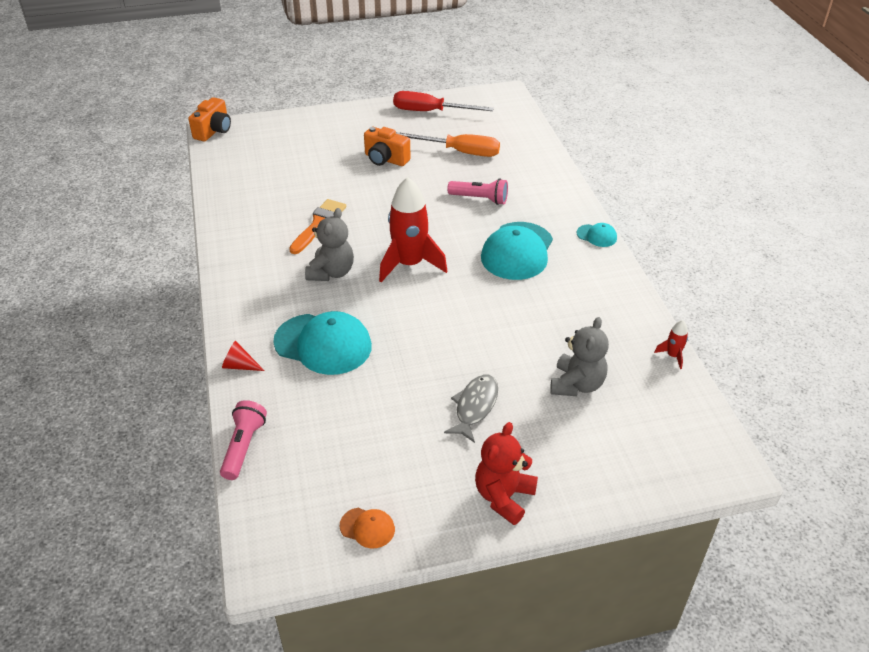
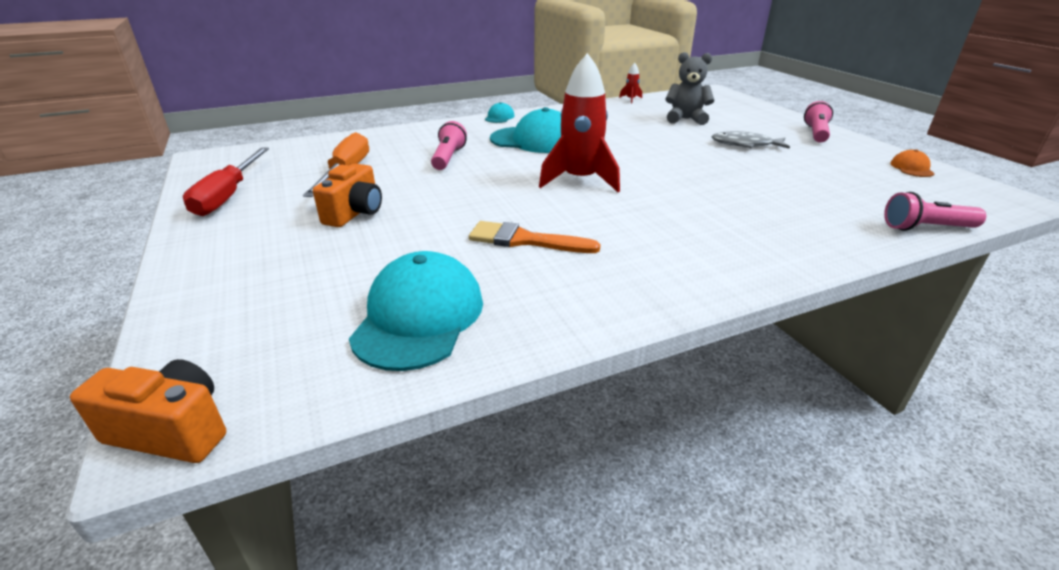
camera: 100 degrees left, 10 degrees down
(240, 366) = (830, 250): red cone -> none
(323, 344) = (742, 208): turquoise cap -> turquoise cap (419, 317)
(331, 272) = (621, 219): grey teddy bear -> none
(504, 497) = (816, 133): red teddy bear -> pink flashlight

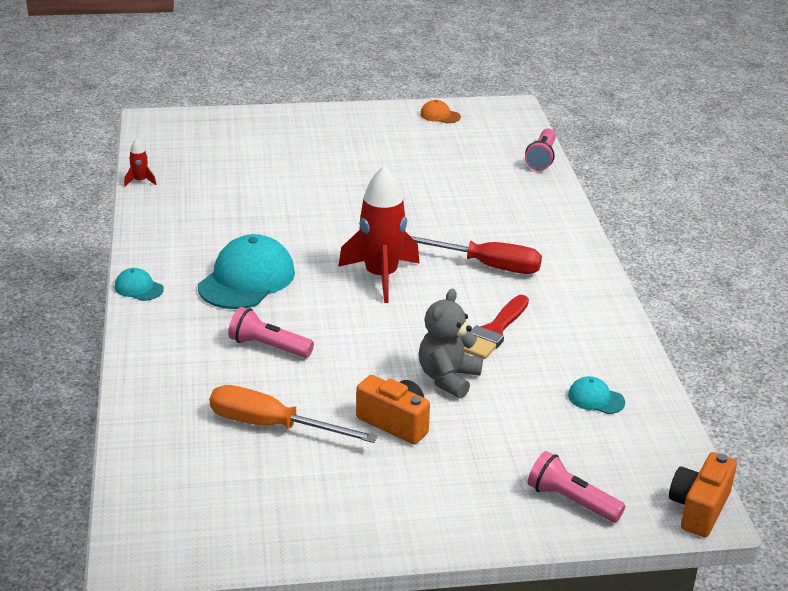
camera: 75 degrees left, 0 degrees up
(228, 195) = (299, 518): red screwdriver -> red screwdriver (485, 265)
(419, 317) = (596, 399): turquoise cap -> turquoise cap, size x0.47
(525, 240) = (494, 331): orange brush -> red brush
(685, 119) = (244, 170): grey teddy bear -> grey teddy bear (448, 378)
(745, 144) = (341, 164): grey fish -> none
(816, 133) = (335, 120): pink flashlight -> pink flashlight (571, 501)

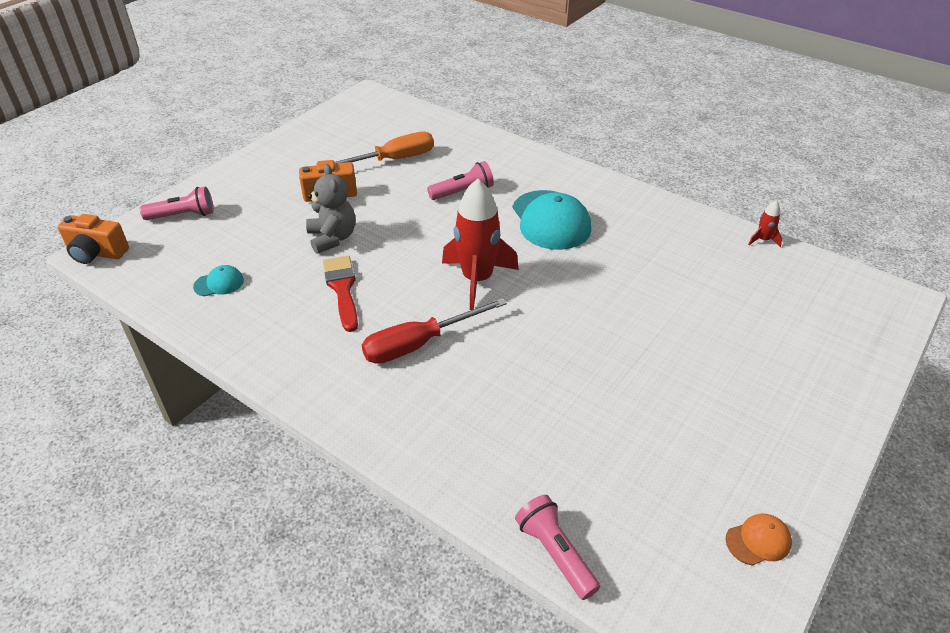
camera: 135 degrees right, 10 degrees up
(138, 288) = (592, 177): turquoise cap -> none
(699, 509) = (97, 253): orange camera -> orange camera turned 120 degrees clockwise

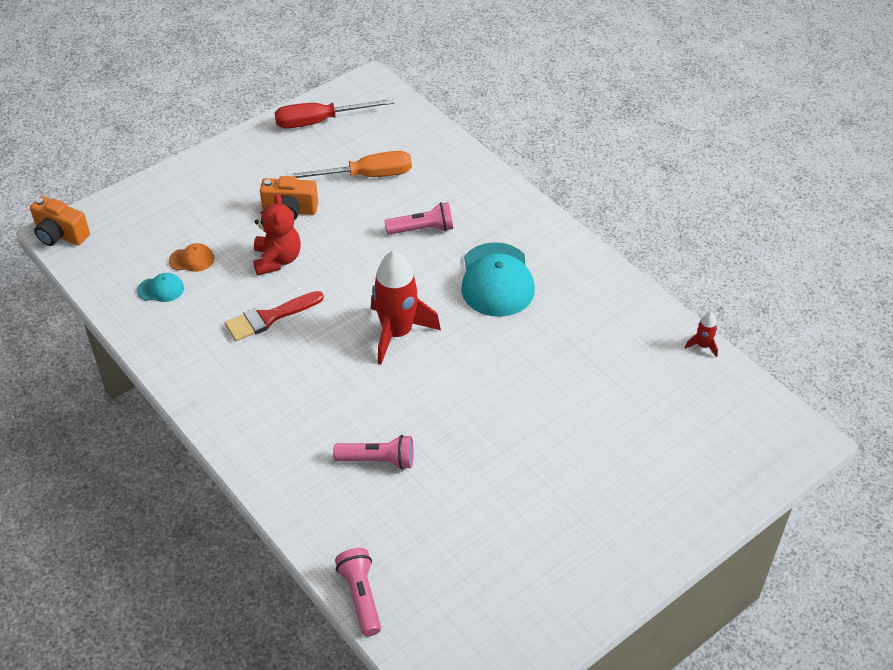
camera: 15 degrees right, 5 degrees up
(183, 215) = (146, 206): pink flashlight -> pink flashlight (378, 460)
(332, 238) = (277, 260): grey teddy bear -> red teddy bear
(342, 289) = (269, 318): red brush -> red brush turned 120 degrees counterclockwise
(419, 344) = (319, 388): red screwdriver -> red screwdriver (320, 121)
(758, 541) = (531, 627): orange cap -> orange cap (192, 259)

